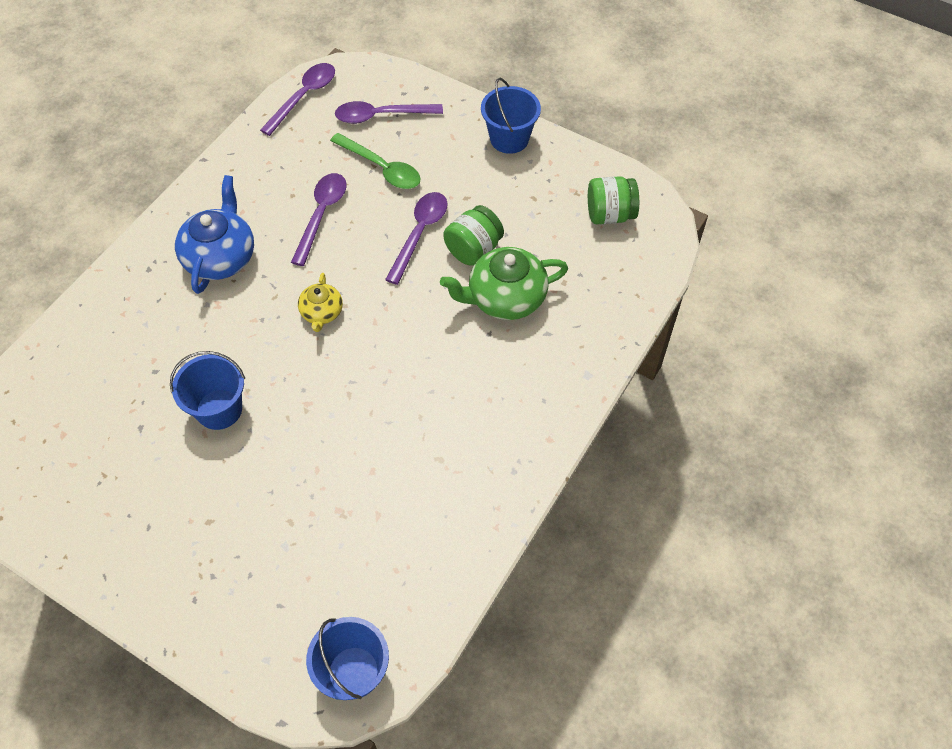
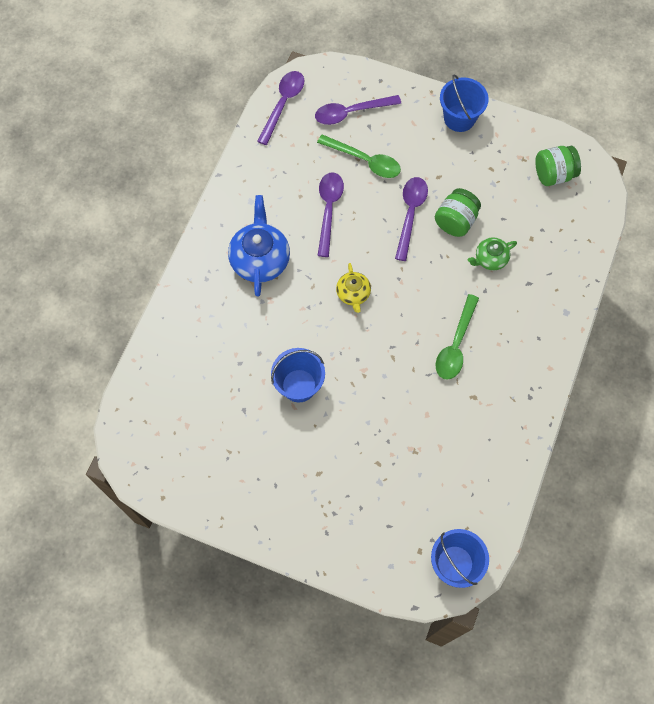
camera: 10 degrees left, 10 degrees up
(433, 392) = (455, 345): none -> green spoon
(505, 298) = (490, 259): green teapot -> green teapot, size x0.56

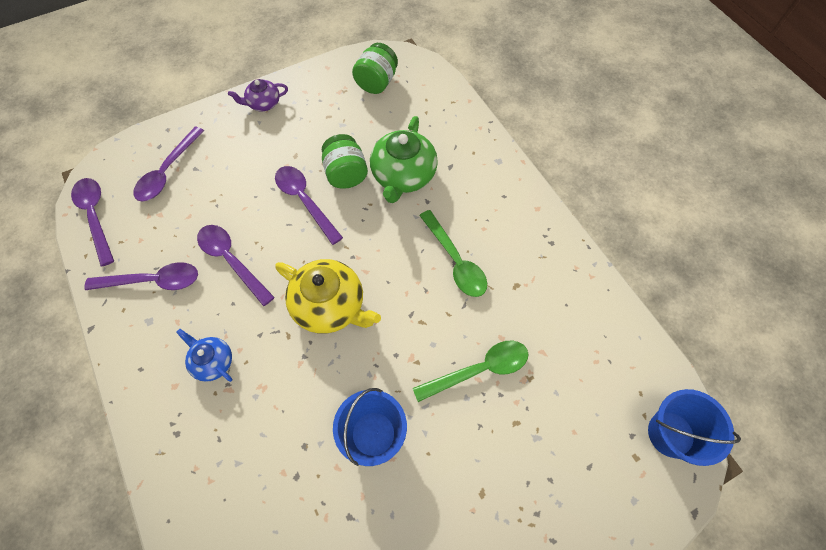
camera: 50 degrees left, 5 degrees down
(260, 259) = (212, 362): blue teapot -> blue teapot, size x0.56
(275, 179) = (153, 281): none -> purple spoon
(353, 294) = (330, 306): yellow teapot -> yellow teapot, size x1.78
(365, 161) = (221, 196): green spoon -> green spoon (479, 370)
(459, 118) = (263, 104): blue bucket -> purple teapot
(490, 259) = (403, 176): green teapot -> green teapot, size x1.78

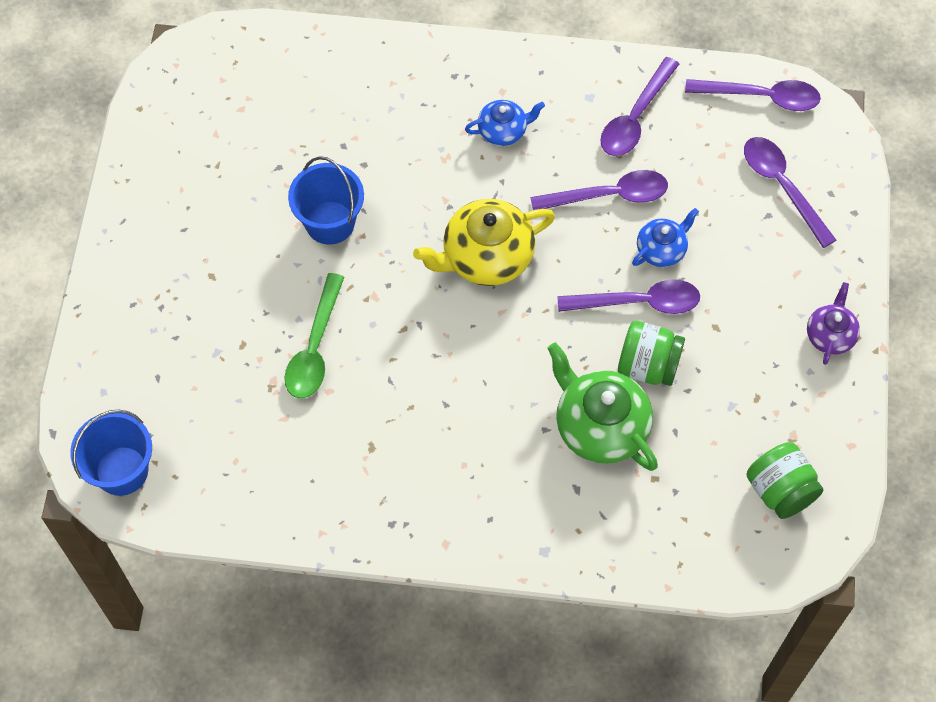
camera: 125 degrees right, 0 degrees up
(256, 209) = (661, 249): none -> blue teapot
(455, 261) = (446, 407): green spoon -> none

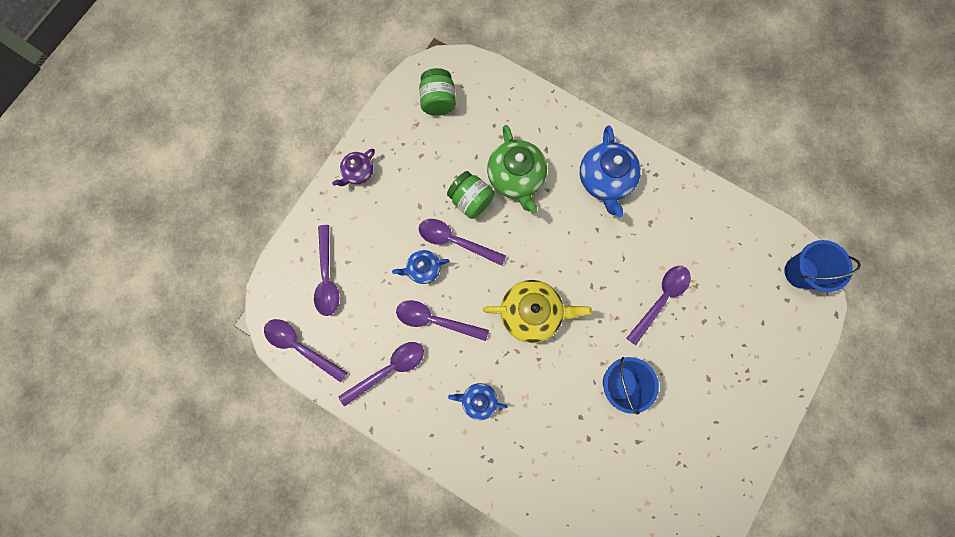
camera: 155 degrees left, 15 degrees up
(314, 348) = (661, 299): green spoon -> purple spoon
(466, 481) = (605, 180): none -> blue teapot

